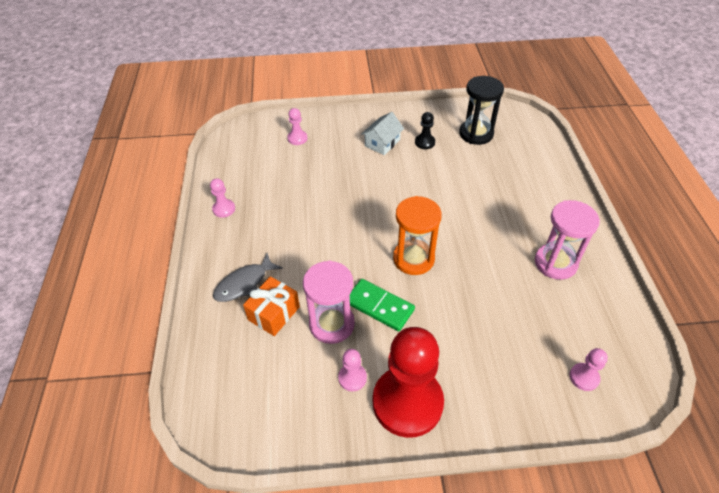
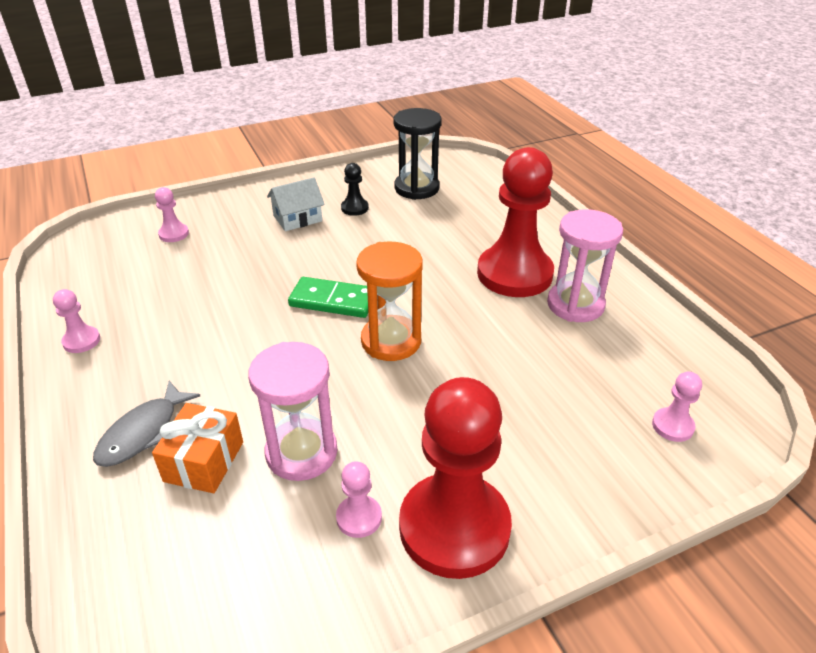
camera: 20 degrees left, 10 degrees down
(379, 306) = (365, 411): green domino -> green domino (333, 300)
(382, 143) = (297, 218): white house -> white house turned 45 degrees clockwise
(520, 226) = (514, 274): none -> red pawn

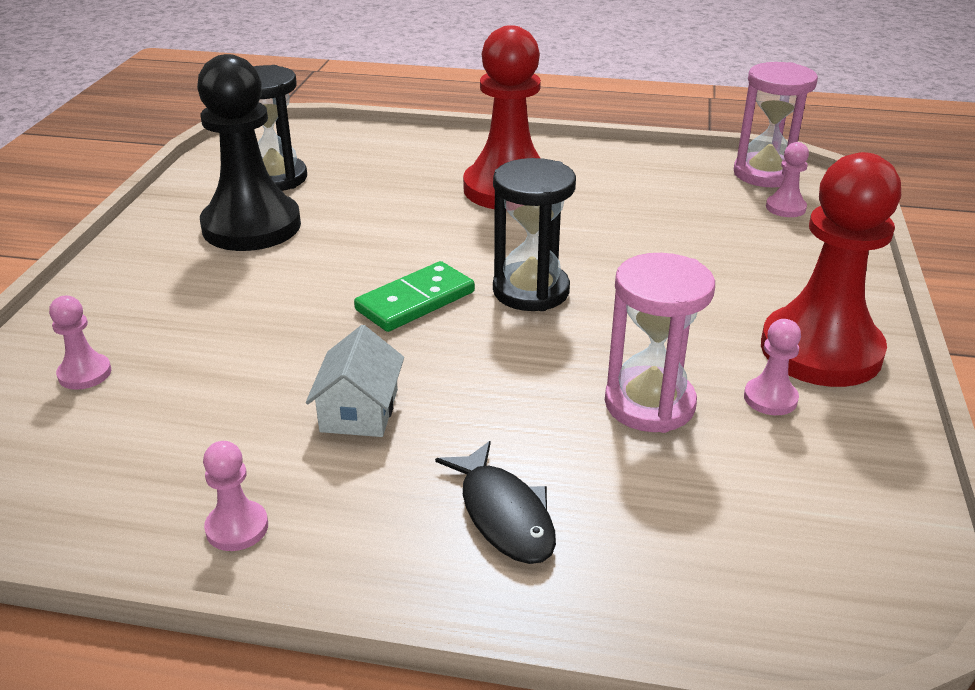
camera: 55 degrees left, 5 degrees down
(143, 432) = (504, 514): grey fish -> black fish
(204, 461) = (602, 478): orange gift -> none
(297, 218) = (210, 269): white house -> white house (359, 410)
(354, 208) = (251, 226): black pawn -> black pawn, size x2.40
(391, 341) = (531, 291): orange hourglass -> black hourglass
(575, 305) = (591, 181): pink hourglass -> pink hourglass (765, 174)

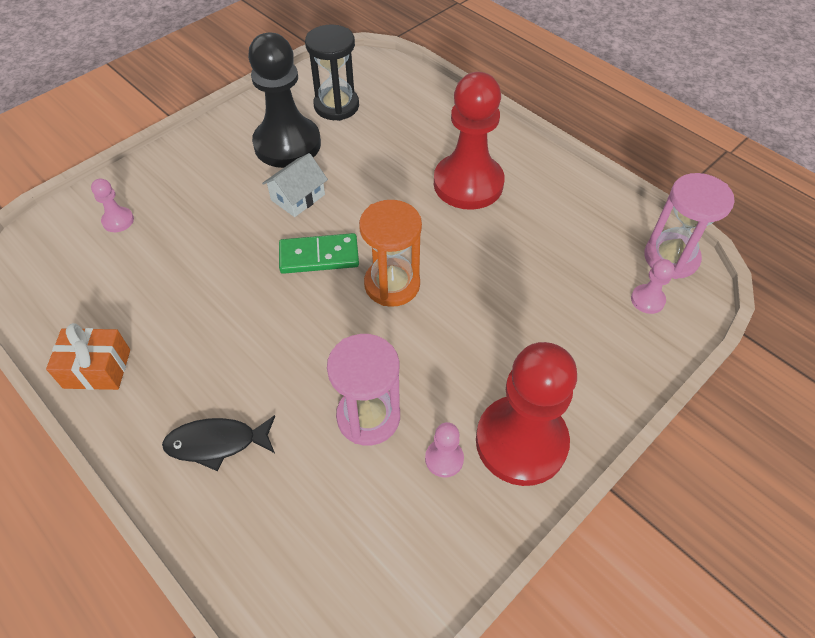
camera: 35 degrees right, 20 degrees up
(237, 528) = (97, 369): pink pawn -> orange gift
(359, 410) = (216, 325): white house -> white house (298, 197)
(504, 514) = (217, 443): black fish -> black fish turned 75 degrees clockwise
(531, 291) = (392, 284): black hourglass -> orange hourglass

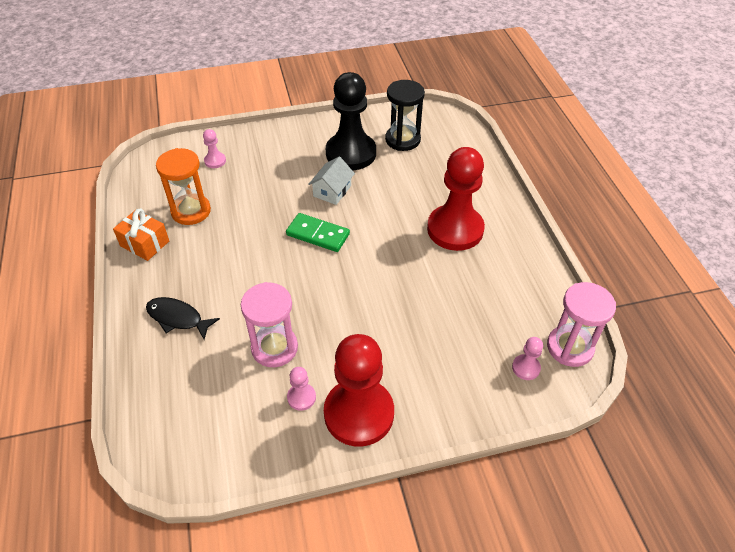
camera: 30 degrees right, 5 degrees down
(298, 197) = (332, 191): white house -> white house turned 45 degrees counterclockwise
(392, 284) = (351, 273): orange hourglass -> orange hourglass (191, 211)

